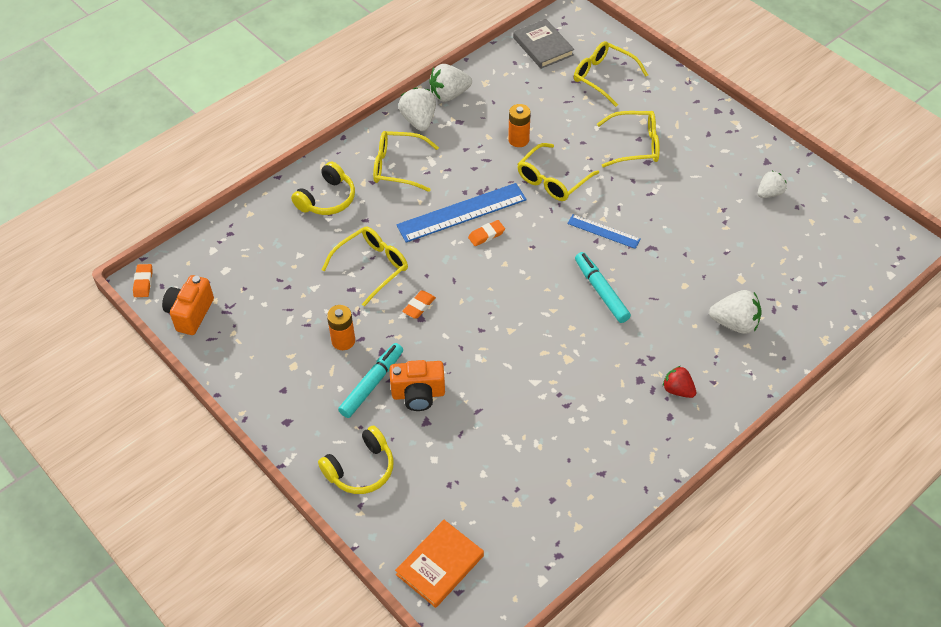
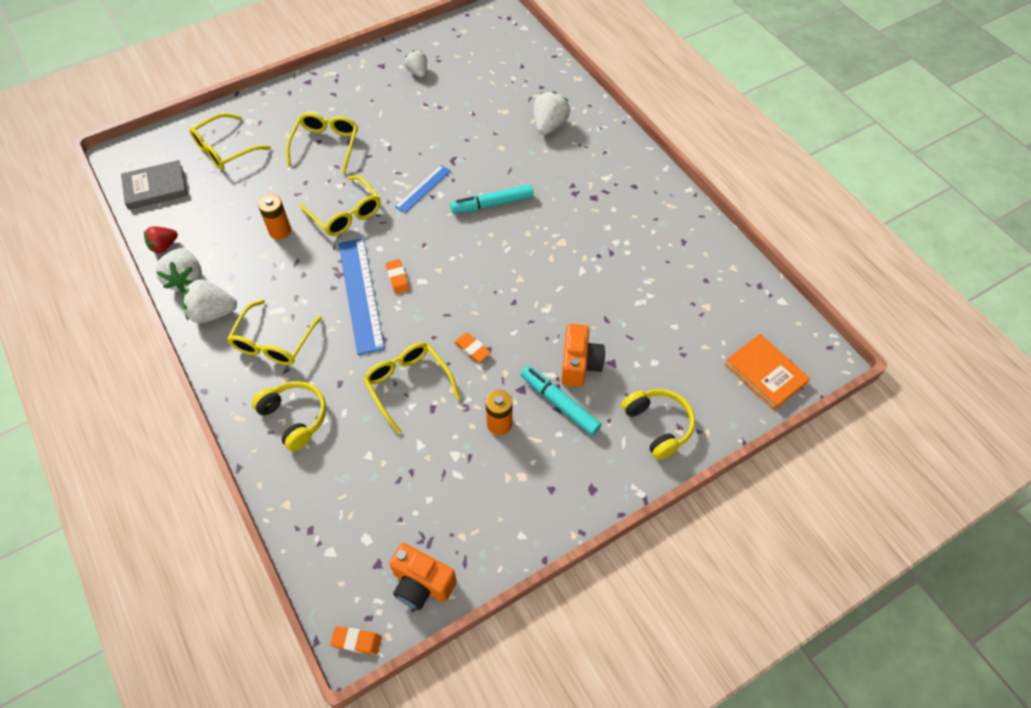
camera: 80 degrees left, 5 degrees up
(678, 390) = (609, 175): red strawberry -> red strawberry (164, 246)

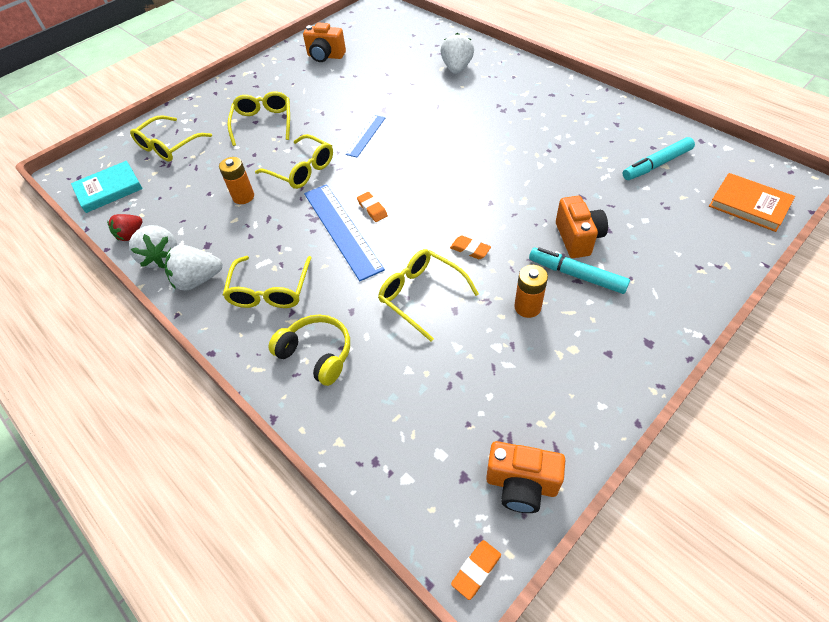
camera: 10 degrees left, 5 degrees down
(156, 188) = (109, 189): grey book -> turquoise book
(357, 641) = (476, 570): orange eraser -> orange eraser turned 45 degrees counterclockwise
(418, 72) = (325, 56): white strawberry -> orange camera
(492, 204) = (434, 133): turquoise marker -> turquoise marker (656, 164)
(658, 425) = (679, 270): yellow headphones -> none

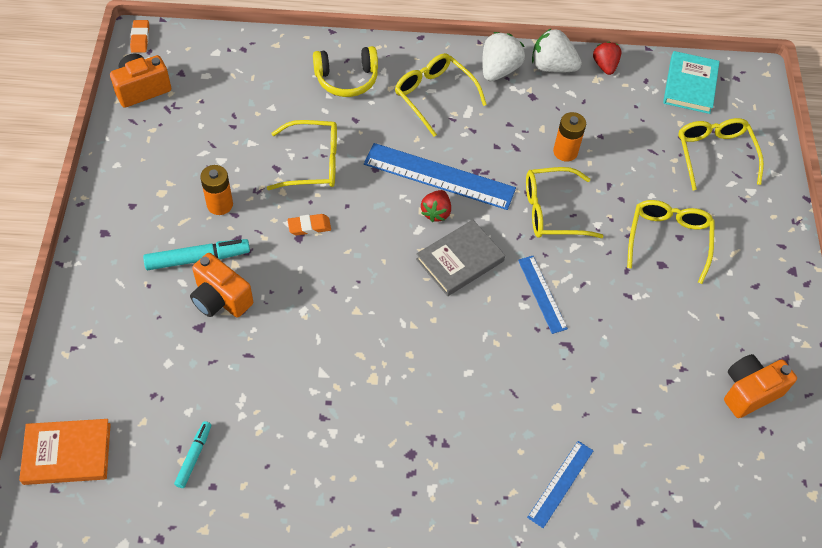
camera: 130 degrees right, 5 degrees up
(263, 123) = (668, 240): yellow glasses -> yellow glasses turned 120 degrees counterclockwise
(372, 209) = (436, 212): orange eraser -> red strawberry
(391, 175) = (460, 260): none -> grey book
(456, 69) = (560, 483): white strawberry -> blue ruler
(656, 164) = (194, 456): turquoise marker -> turquoise marker, size x0.61

